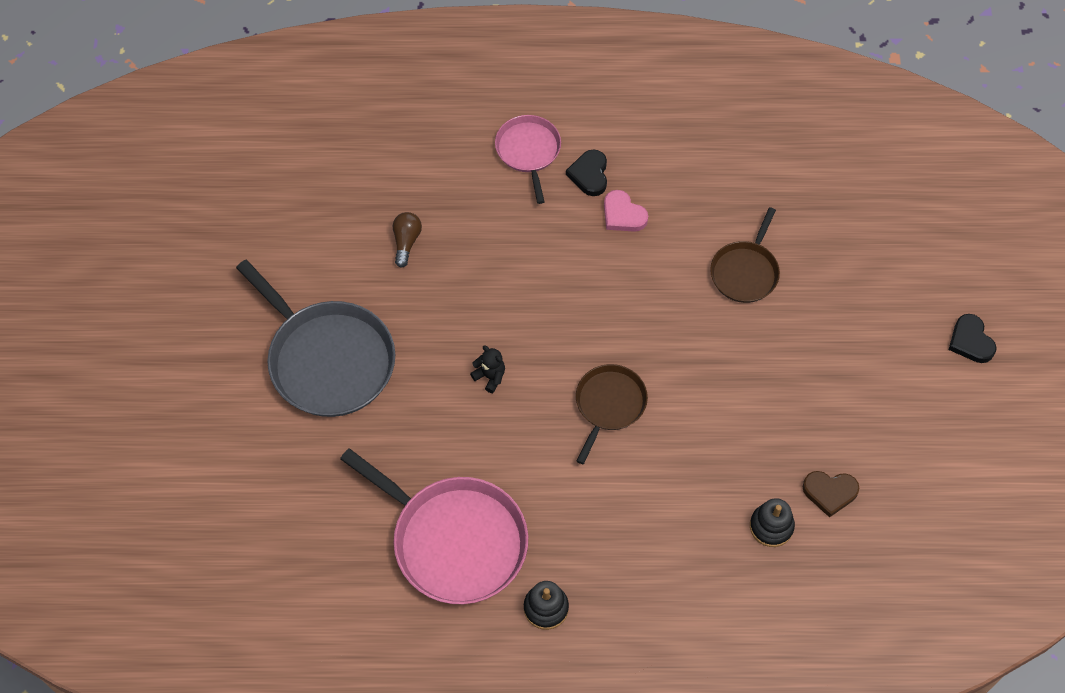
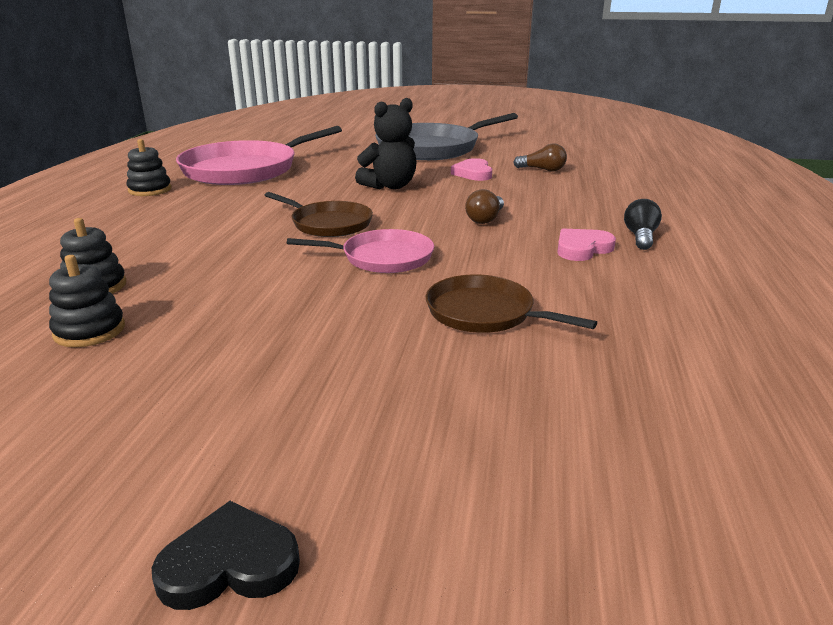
camera: 100 degrees right, 35 degrees down
(430, 305) = (473, 173): none -> pink heart
(490, 377) = (390, 186): black teddy bear -> black teddy bear, size x1.82
(528, 151) = (665, 213): pink pan -> pink pan (382, 258)
(571, 284) = (485, 219): none -> brown light bulb
(589, 174) = (640, 237): black heart -> black light bulb
(830, 492) = (89, 331): brown heart -> black stacking toy

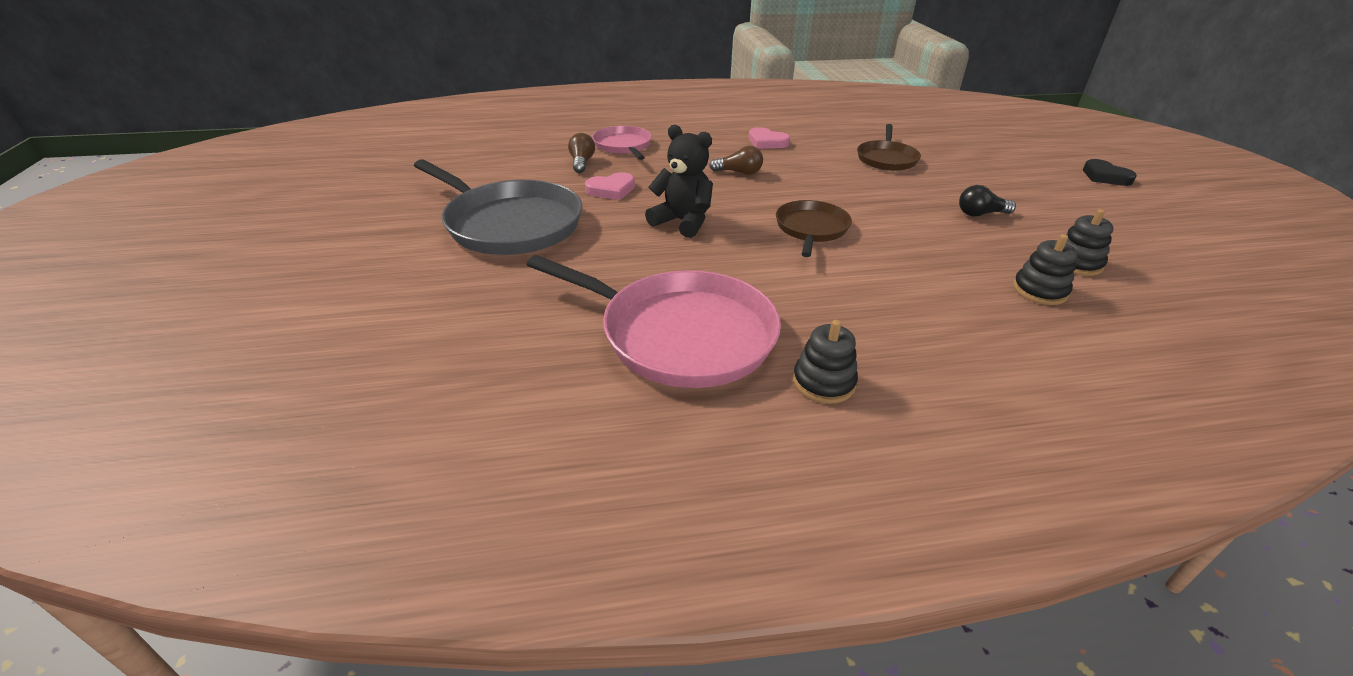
camera: 110 degrees left, 10 degrees up
(382, 258) = (851, 195): pink pan -> pink pan (623, 146)
(640, 237) = (730, 129): black light bulb -> black light bulb (980, 214)

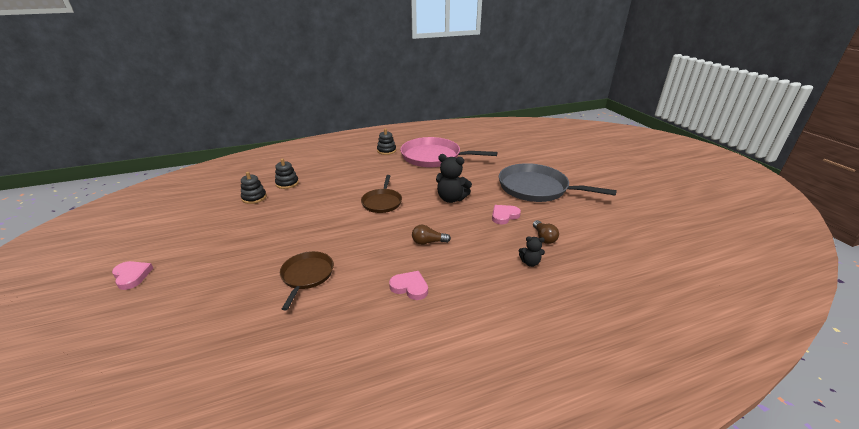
camera: 170 degrees right, 5 degrees down
(623, 146) = (530, 262): pink pan -> black teddy bear
(980, 214) = (276, 223): black light bulb -> none
(1105, 176) = (132, 276): black heart -> pink heart

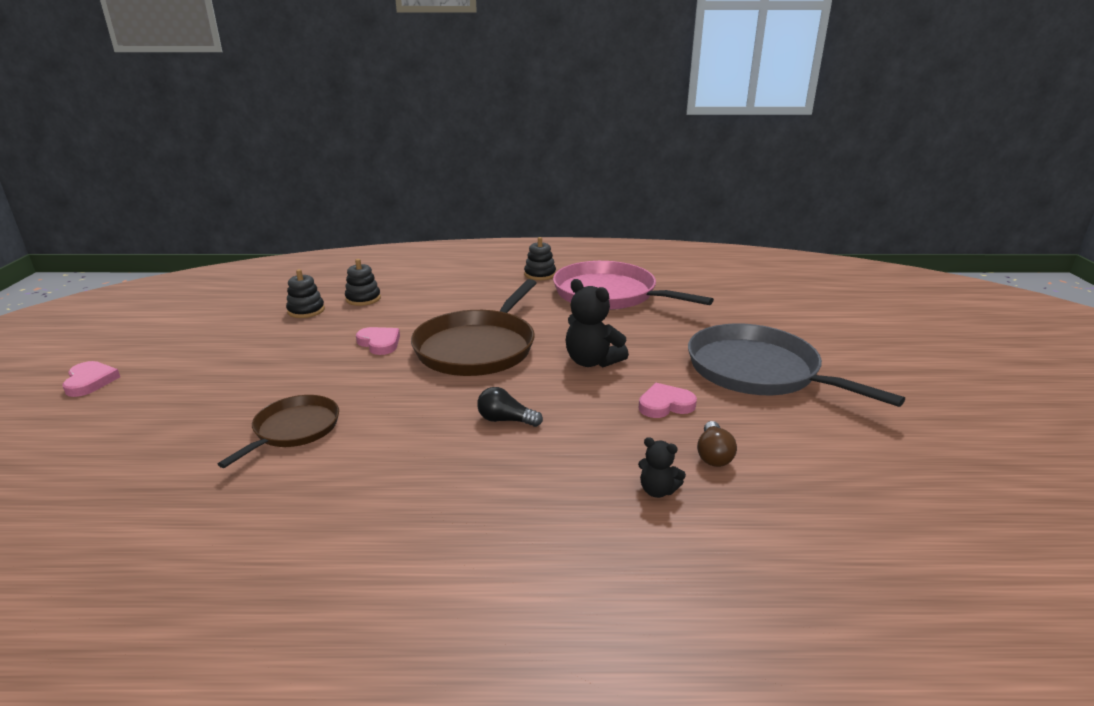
camera: 20 degrees right, 5 degrees down
(382, 202) = (478, 347): brown pan -> brown pan, size x1.79
(410, 287) = (427, 481): pink heart -> pink heart (379, 343)
(428, 242) = (505, 420): brown light bulb -> black light bulb

